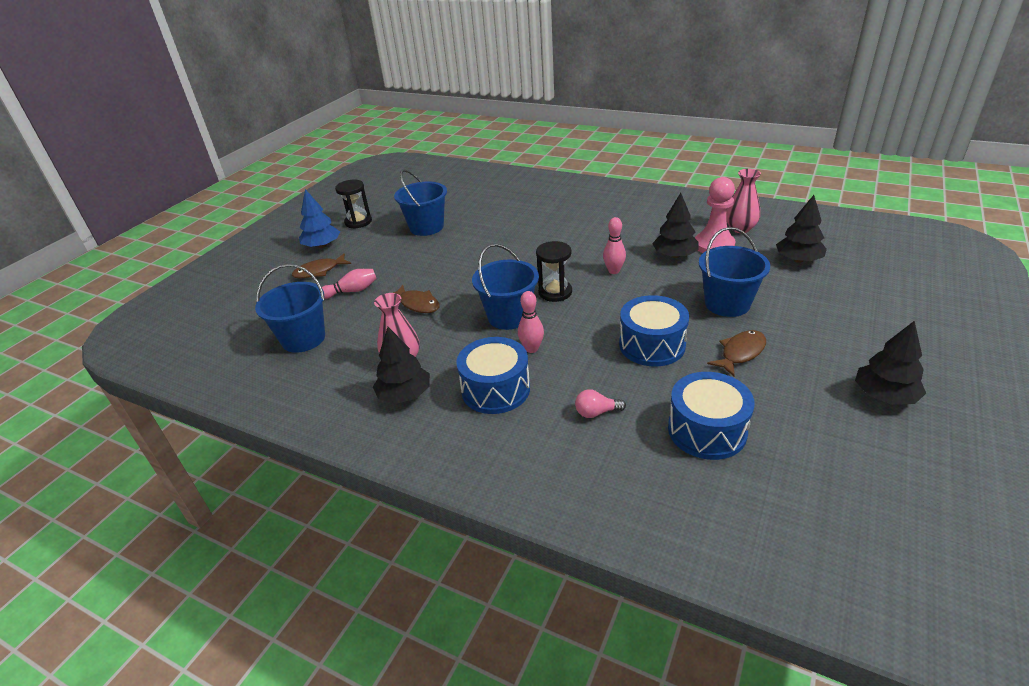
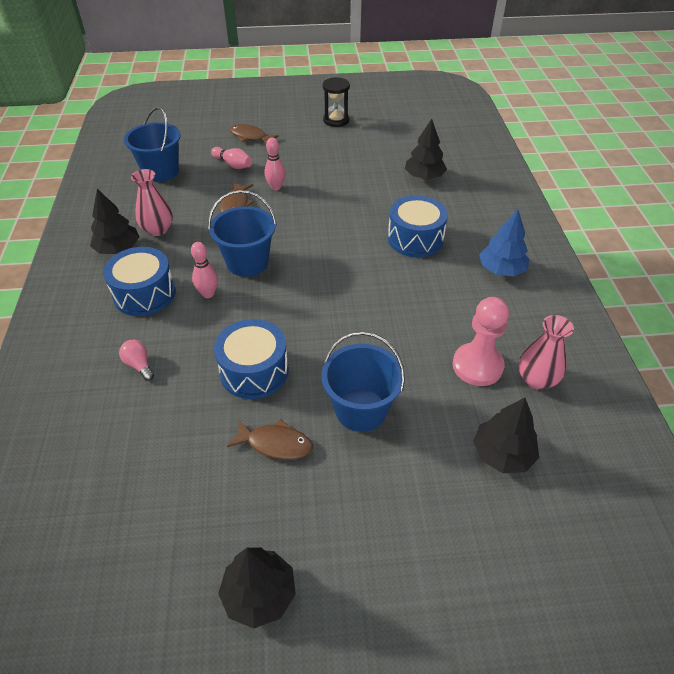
camera: 55 degrees right, 10 degrees up
(322, 246) = (286, 121): blue tree -> blue tree (501, 269)
(426, 227) = (356, 158): blue bucket -> none
(555, 292) = (302, 276): black hourglass -> none
(614, 271) = (366, 303): pink bowling pin -> pink bowling pin (276, 187)
(674, 255) = (430, 339): black tree -> black tree (424, 177)
(707, 430) = (143, 448): blue drum -> blue drum (415, 239)

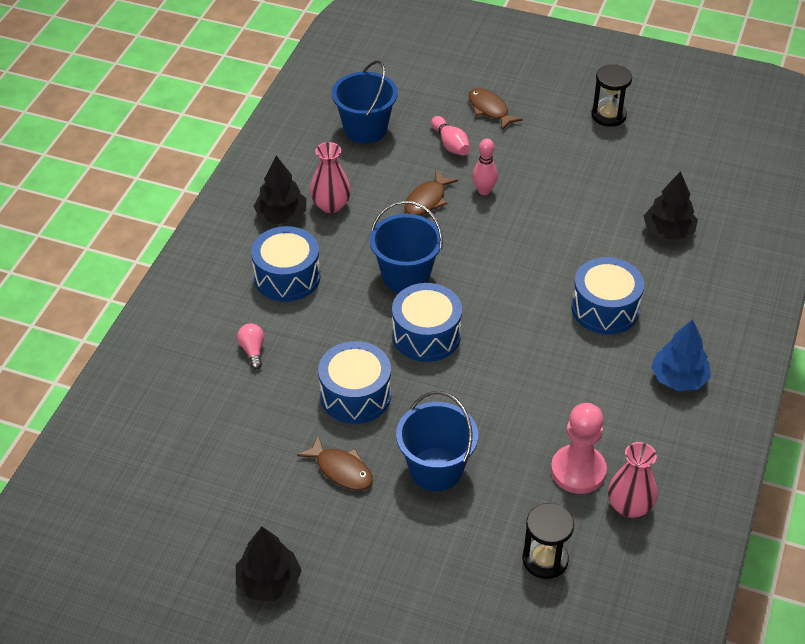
camera: 25 degrees right, 0 degrees up
(208, 294) = (349, 298): pink bowling pin -> none
(289, 301) = (426, 335): none -> blue drum
(502, 454) = (545, 559): black tree -> black hourglass

